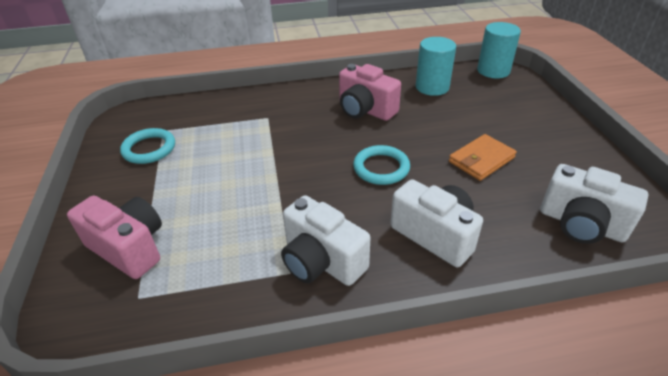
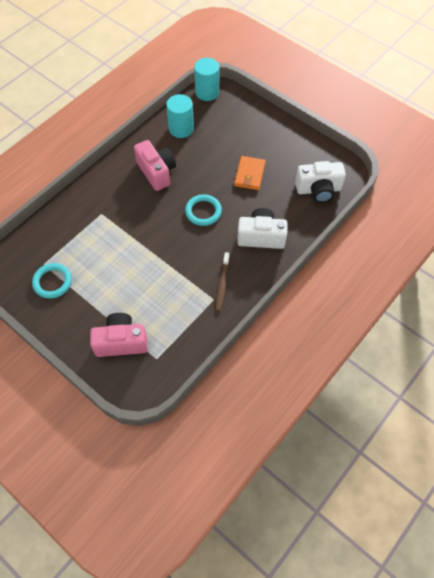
camera: 40 degrees left, 20 degrees up
(321, 261) = (222, 284): white camera -> brown toothbrush
(365, 110) = (157, 172): pink camera -> pink camera turned 120 degrees counterclockwise

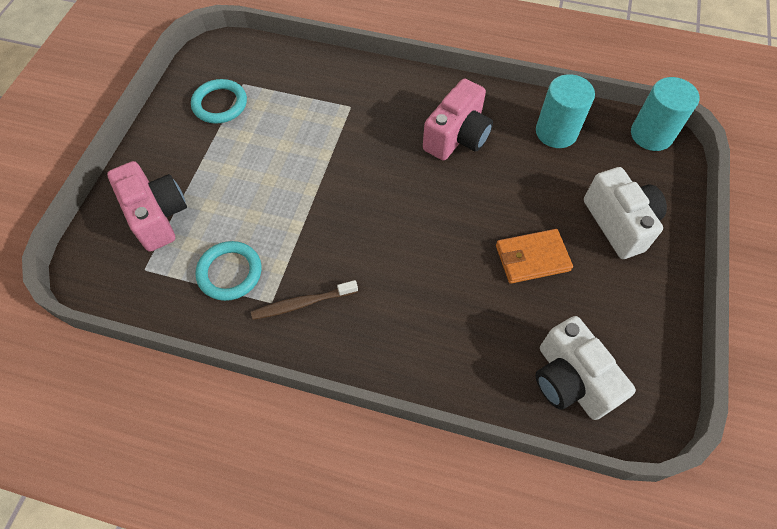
camera: 65 degrees right, 0 degrees up
(203, 211) = (422, 223): turquoise ring -> turquoise ring (230, 272)
(261, 237) = (419, 324): white camera -> white camera (619, 223)

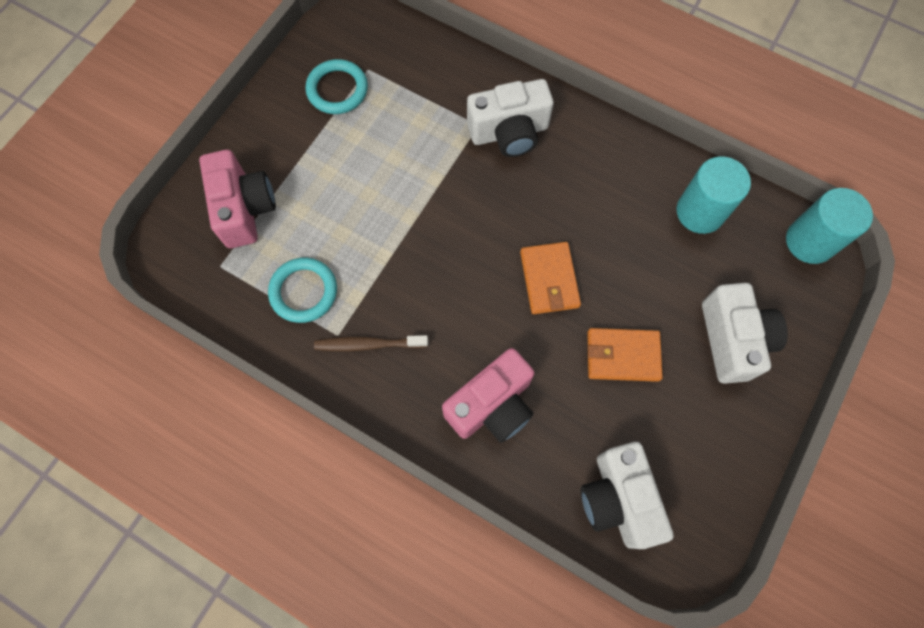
camera: 15 degrees right, 10 degrees up
(378, 106) = (509, 132): none -> white camera
(449, 212) = (549, 280): none -> orange wallet
(457, 137) = (586, 191): pink camera -> pink camera (492, 405)

